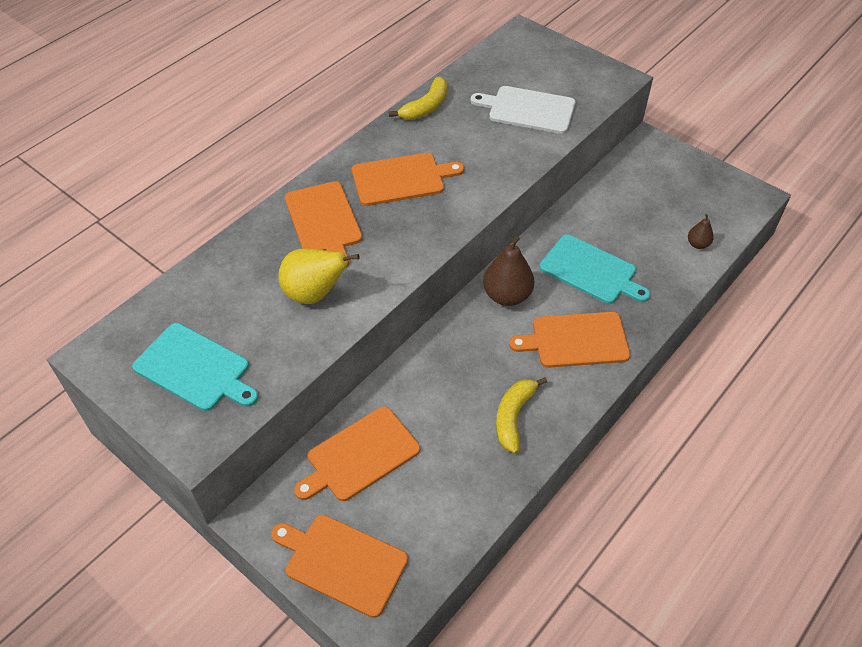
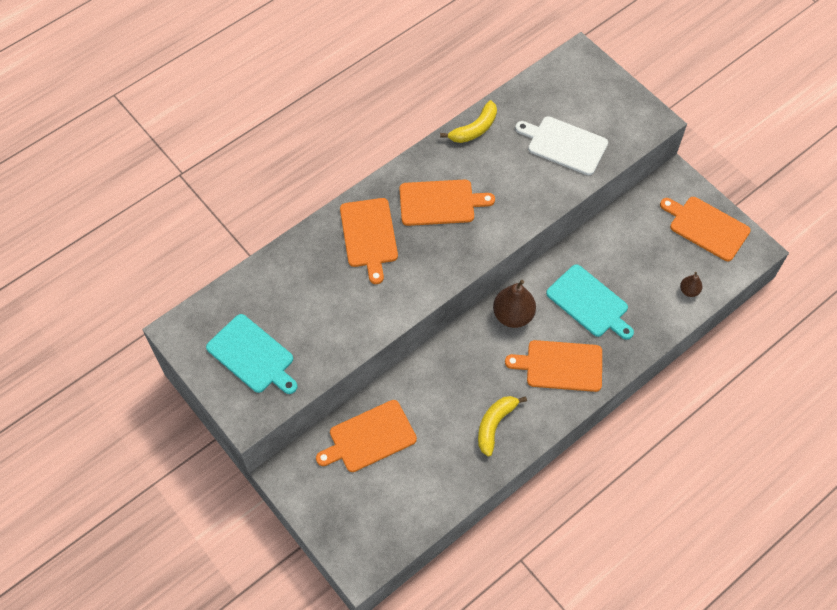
camera: 10 degrees right, 10 degrees up
(314, 294) = (352, 304): yellow pear -> none
(342, 562) = (343, 519): orange cutting board -> orange cutting board (706, 227)

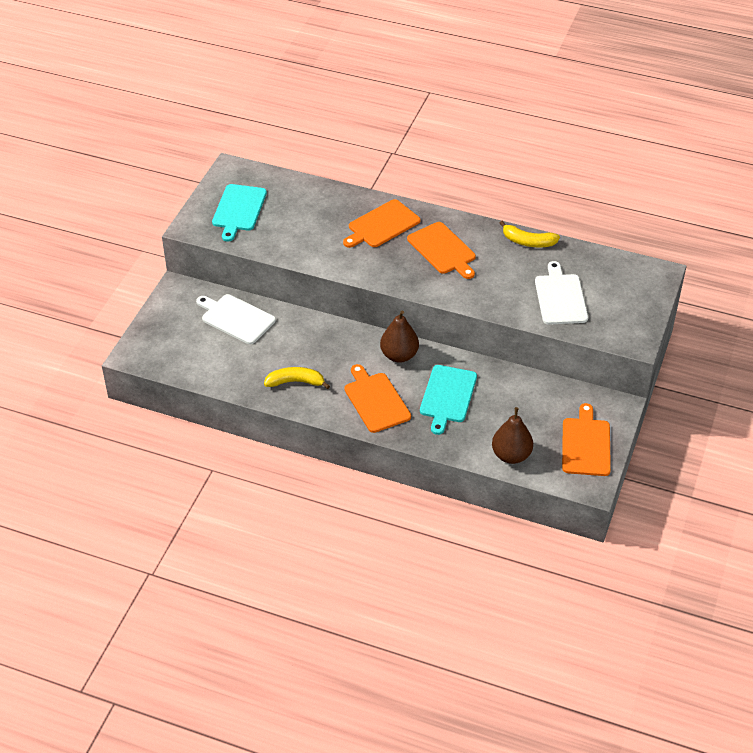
camera: 60 degrees right, 15 degrees down
(369, 437) = (236, 318): orange cutting board -> white cutting board
(689, 291) = (511, 455): brown pear -> brown pear, size x1.93

